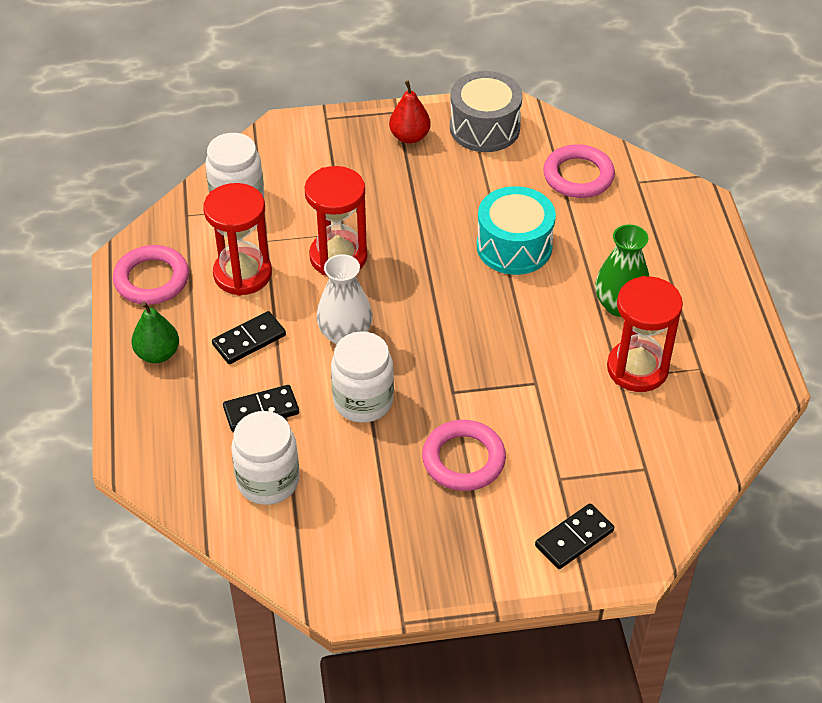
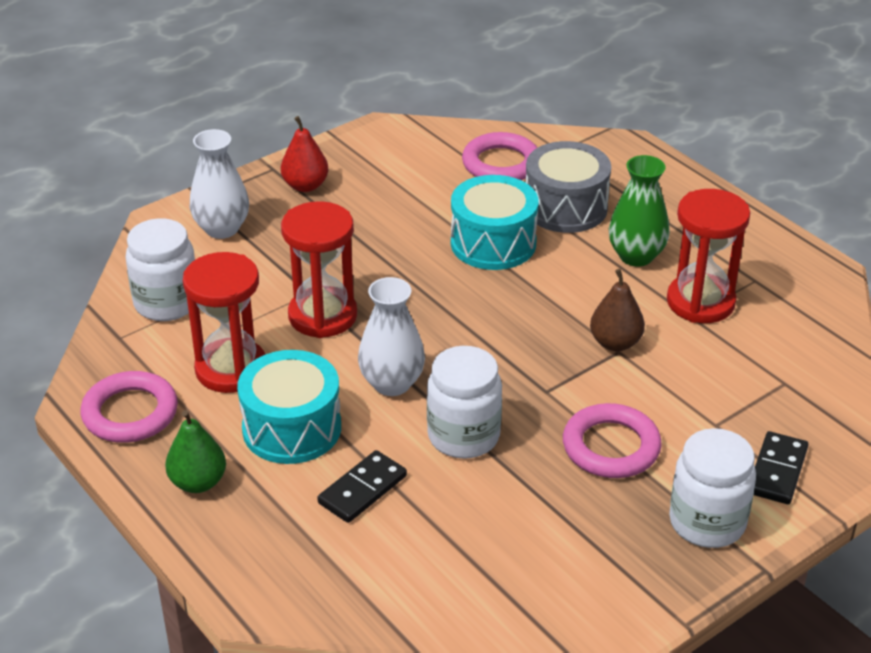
camera: 30 degrees left, 10 degrees down
(249, 340) = (292, 428): black domino -> turquoise drum
(268, 481) = (428, 554): white jar -> white jar (707, 522)
(321, 151) = (222, 229): none -> white vase
(484, 128) = (374, 154): grey drum -> grey drum (565, 207)
(539, 374) = (615, 343): none -> brown pear

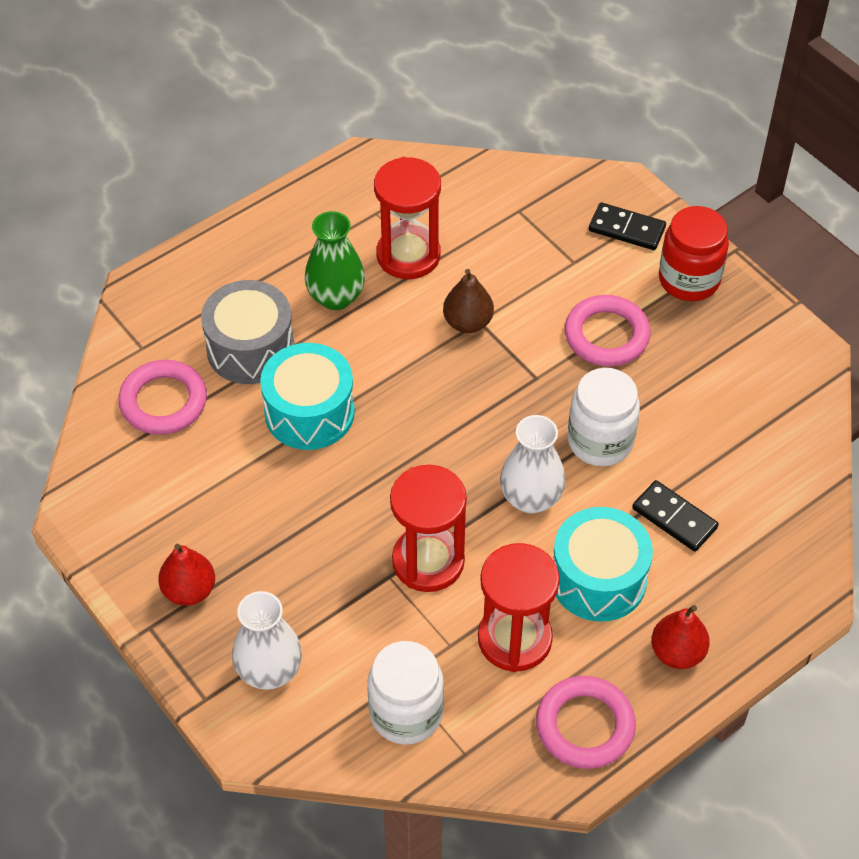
camera: 90 degrees left, 15 degrees up
(198, 482) = (677, 652): green pear -> red pear
(707, 522) = (689, 280): white jar -> red jar

